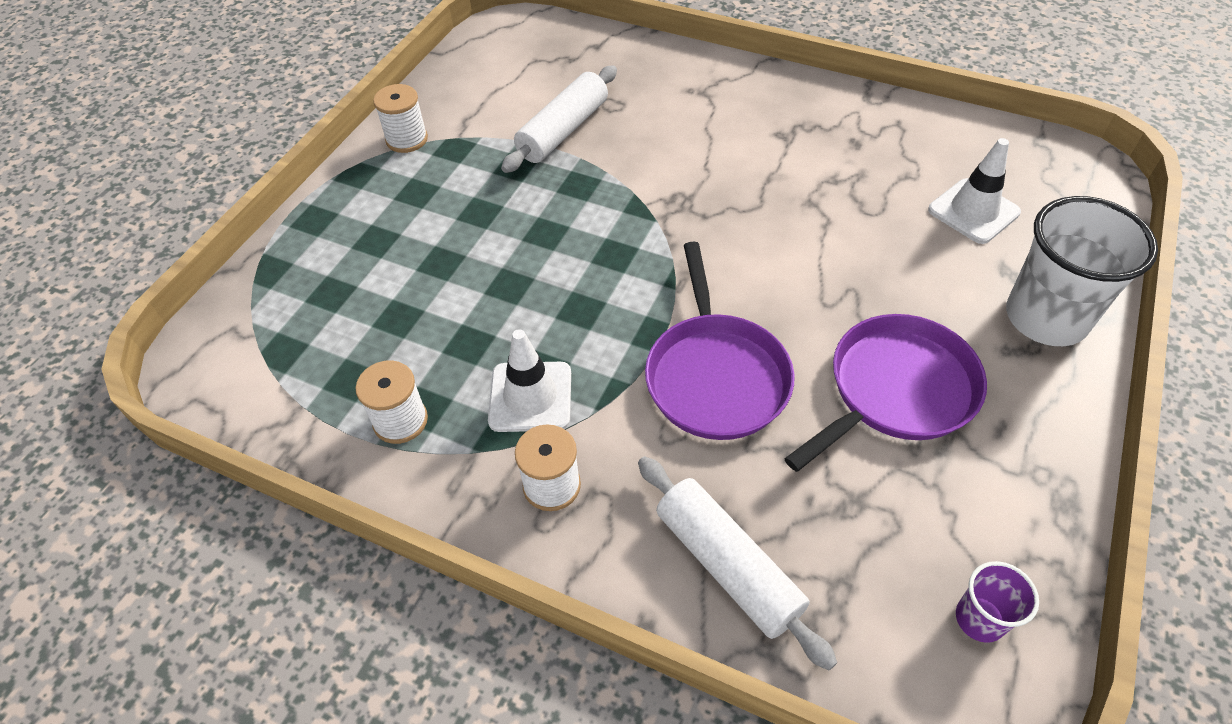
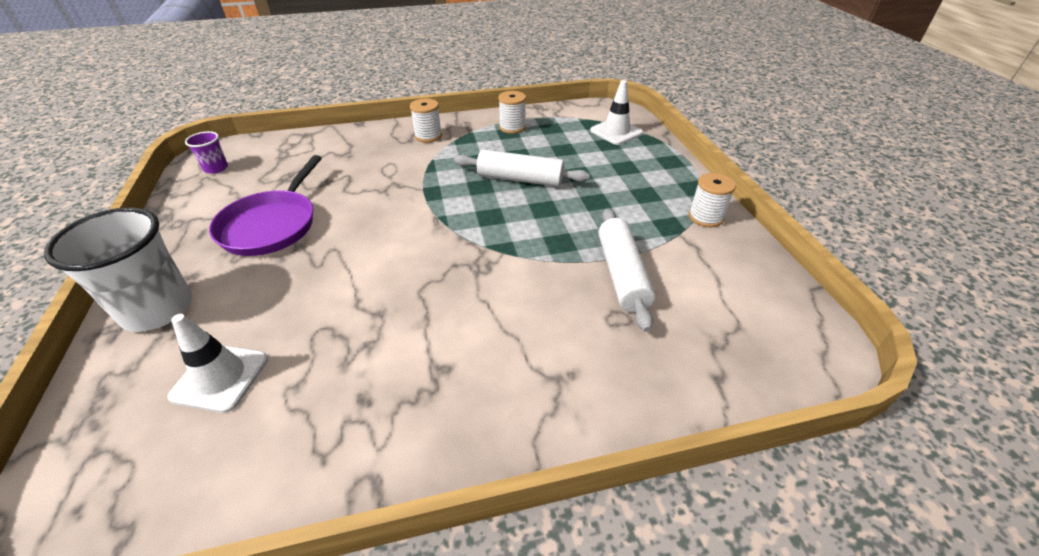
camera: 140 degrees right, 10 degrees down
(530, 397) = (467, 152): white traffic cone -> white traffic cone (616, 132)
(716, 376) = (382, 191): purple pan -> none
(728, 565) = (336, 144): white rolling pin -> white rolling pin (520, 179)

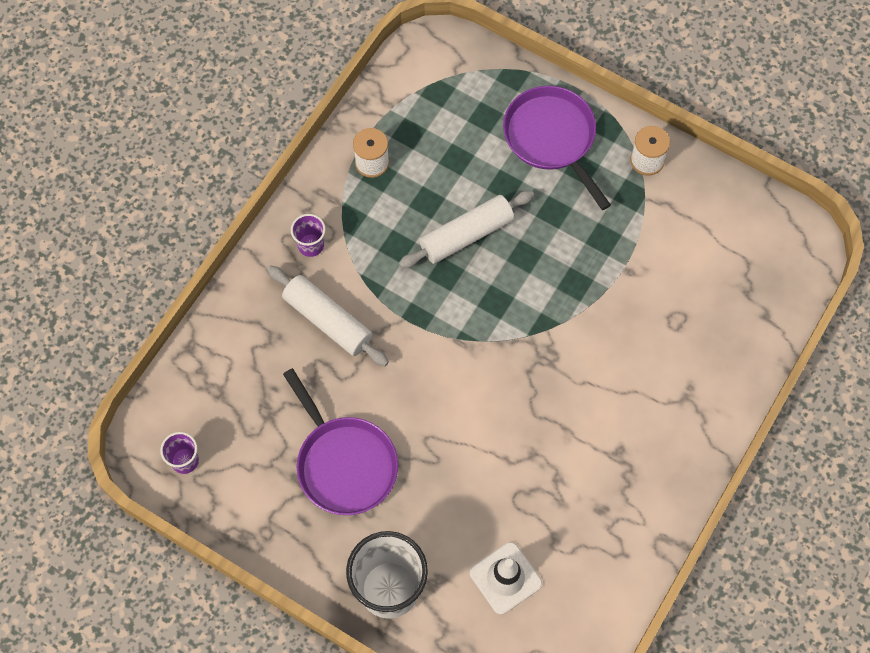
camera: 45 degrees left, 25 degrees up
(428, 136) = (311, 245): white spool -> purple cup
(616, 132) = (473, 88): white traffic cone -> none
(622, 274) = (644, 278): white rolling pin -> white rolling pin (327, 321)
(641, 172) = (551, 138): none -> purple pan

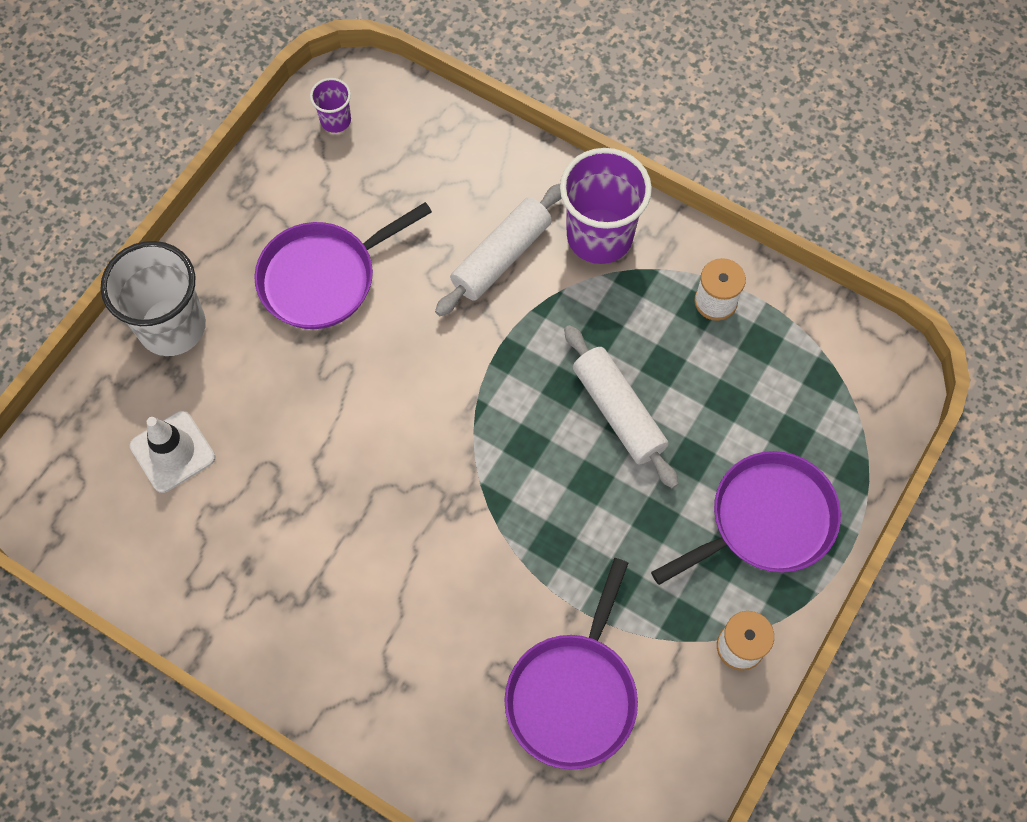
camera: 90 degrees right, 0 degrees up
(311, 245) = (599, 236): purple cup -> purple cup, size x2.08
(689, 271) = (573, 695): none -> purple pan

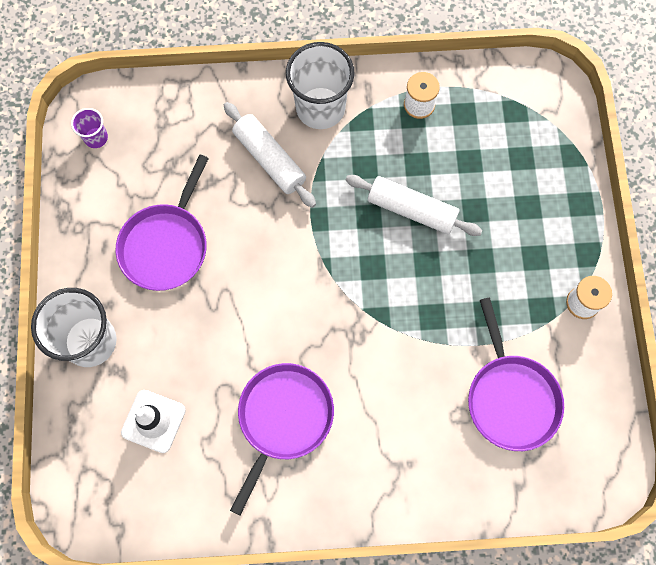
camera: 35 degrees left, 5 degrees up
(501, 257) = (269, 159): white rolling pin -> white rolling pin turned 45 degrees counterclockwise
(599, 236) = (320, 108): purple cup -> white cup
(766, 520) = (543, 218): purple pan -> purple pan (283, 418)

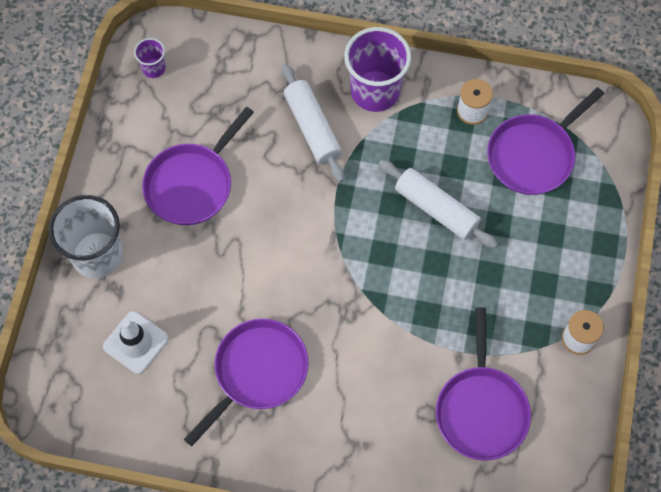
camera: 15 degrees right, 5 degrees down
(320, 108) = (375, 91): white cup -> purple cup
(489, 134) = (533, 155): none -> purple pan

